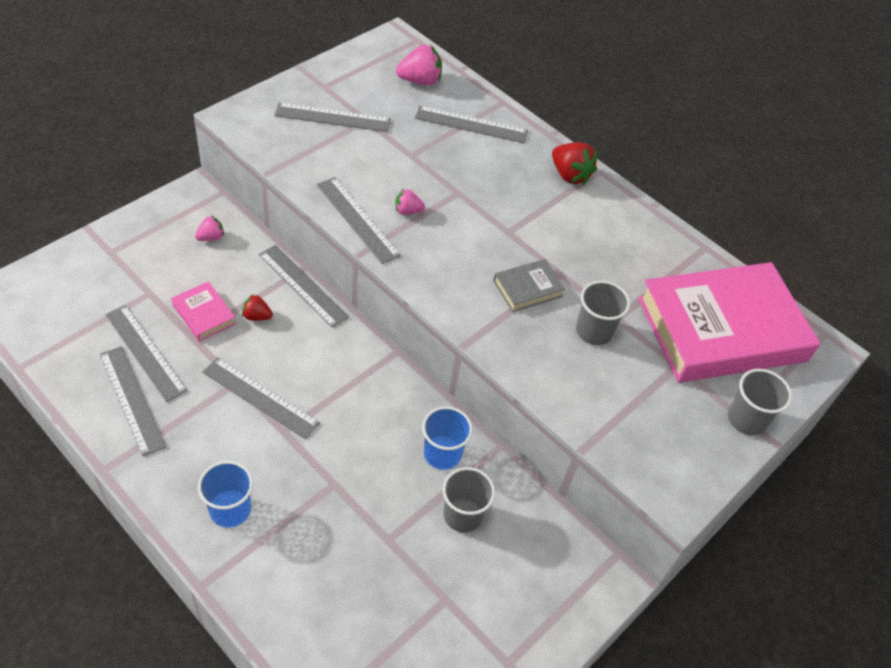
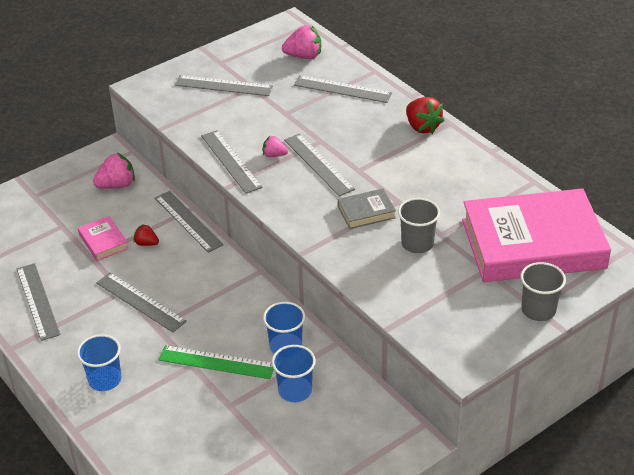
camera: 15 degrees right, 10 degrees down
(145, 352) = (52, 268): grey ruler -> grey ruler (318, 164)
(211, 237) = (117, 185): pink strawberry -> pink strawberry, size x1.72
(364, 479) = (217, 362): none -> green ruler
(462, 515) = (295, 390): grey cup -> blue cup

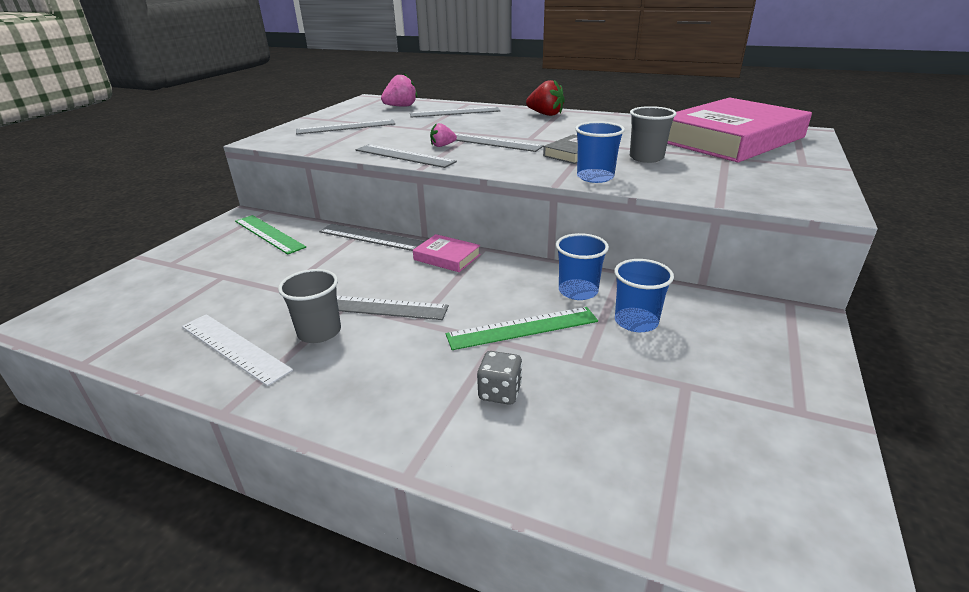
camera: 30 degrees left, 10 degrees down
(37, 301) = (234, 347): grey ruler -> white ruler
(103, 241) = (286, 274): pink book -> pink book (447, 257)
(105, 380) = (399, 395): blue cup -> blue cup (595, 177)
(117, 185) = (269, 234): pink strawberry -> green ruler
(146, 243) = (340, 262): red strawberry -> none
(160, 403) = (500, 392): none -> grey dice
(538, 310) = (809, 164): grey cup -> grey cup (319, 332)

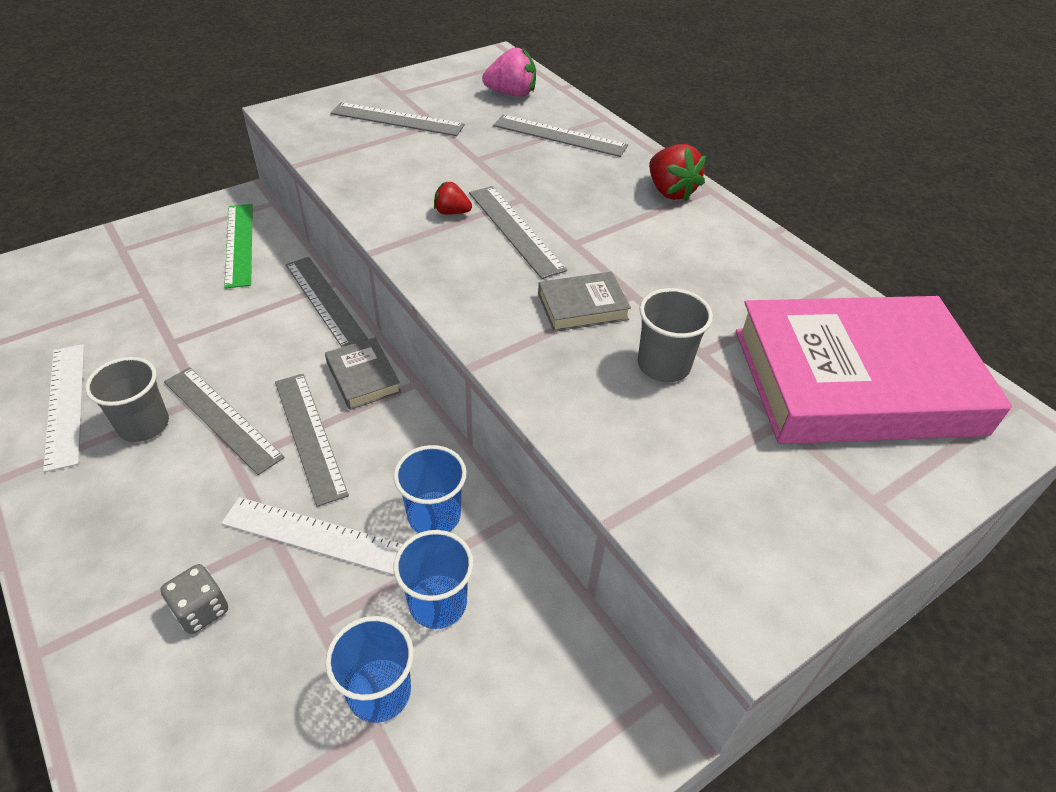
camera: 30 degrees right, 15 degrees up
(404, 156) = (386, 216): grey ruler -> grey ruler (309, 436)
(442, 146) = (452, 212): pink strawberry -> red strawberry
(447, 257) = (363, 377): pink book -> grey book
(522, 328) = (316, 535): green ruler -> white ruler
(595, 177) = (539, 374): blue cup -> blue cup (379, 692)

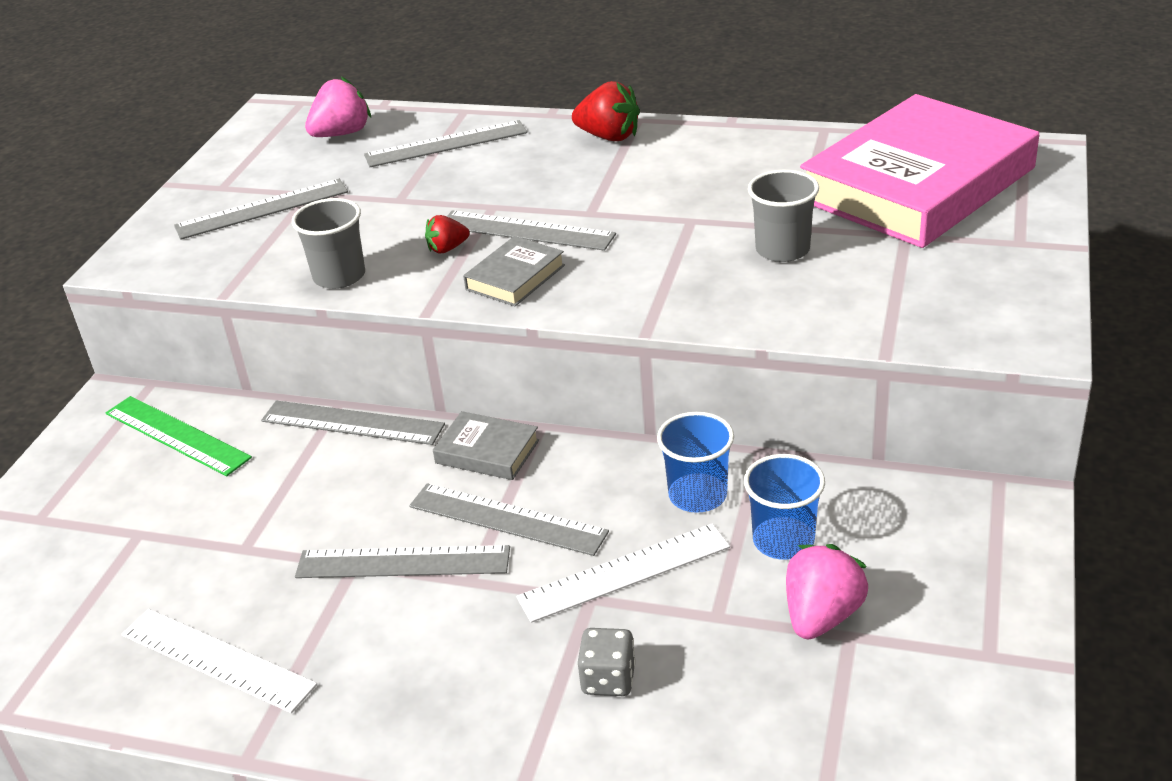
camera: 35 degrees left, 10 degrees down
(144, 425) = (332, 617): grey cup -> grey cup (339, 276)
(379, 692) = (822, 616): blue cup -> pink strawberry
(582, 307) = (667, 249): grey book -> grey book (515, 277)

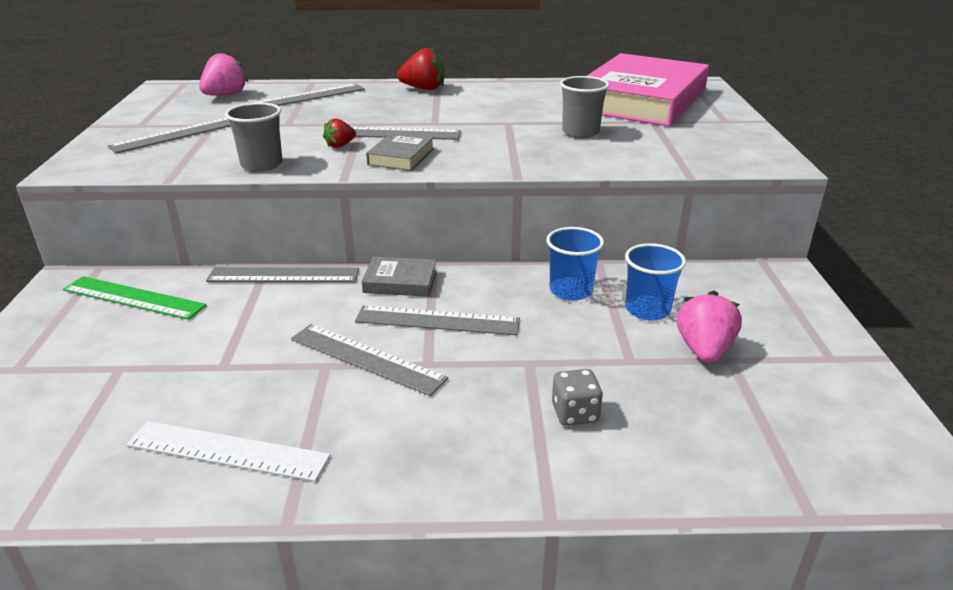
camera: 20 degrees left, 5 degrees down
(403, 562) = (366, 358): grey ruler -> grey ruler turned 45 degrees clockwise
(624, 572) = (545, 342): white ruler -> none

